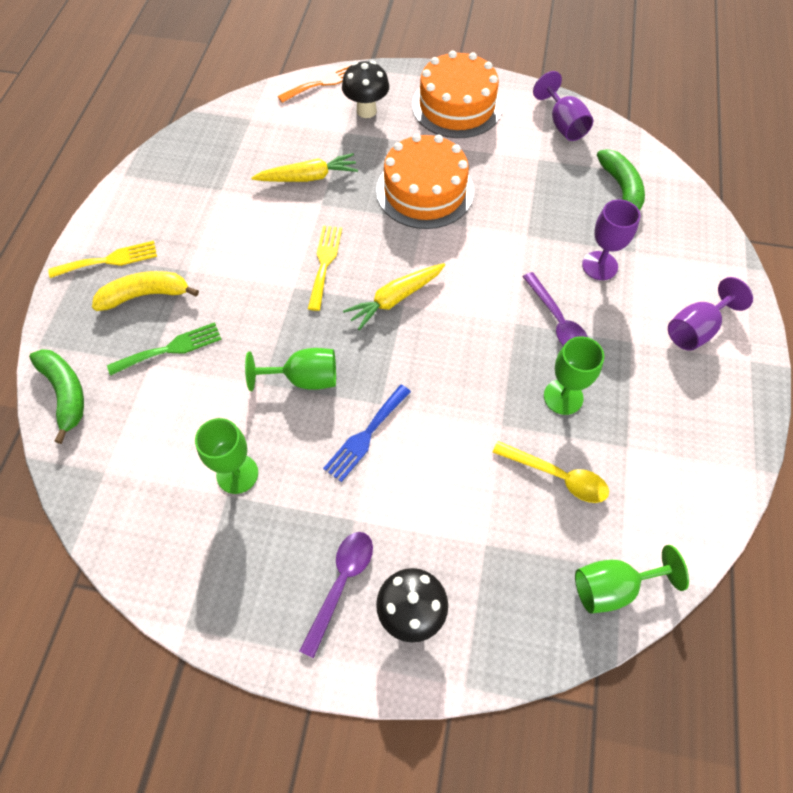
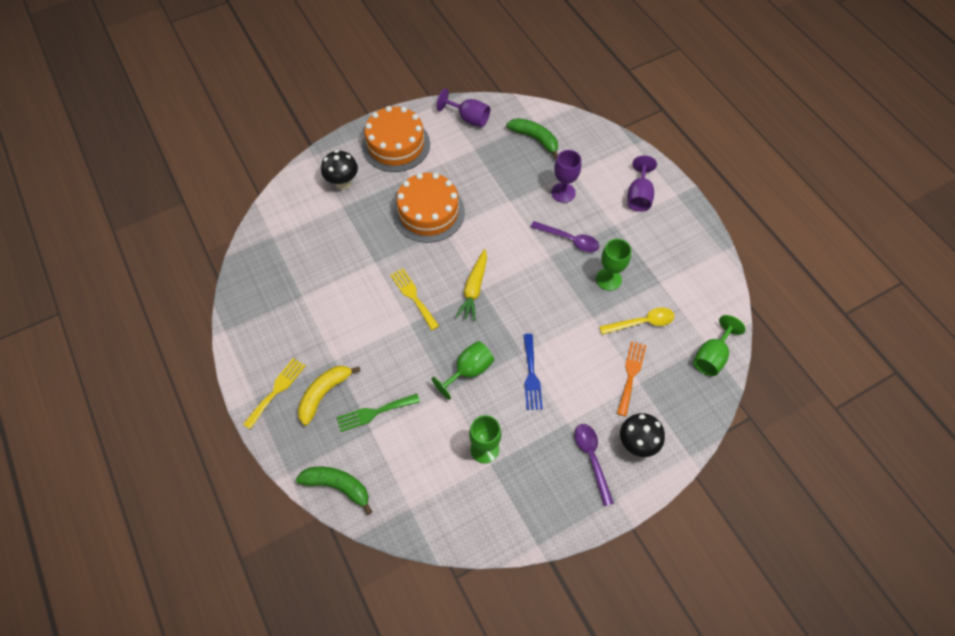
camera: 40 degrees left, 0 degrees up
(170, 349) = (374, 412): green fork -> green fork turned 135 degrees counterclockwise
(308, 177) = (350, 250): yellow carrot -> none
(323, 83) = (296, 181): orange fork -> orange fork (631, 374)

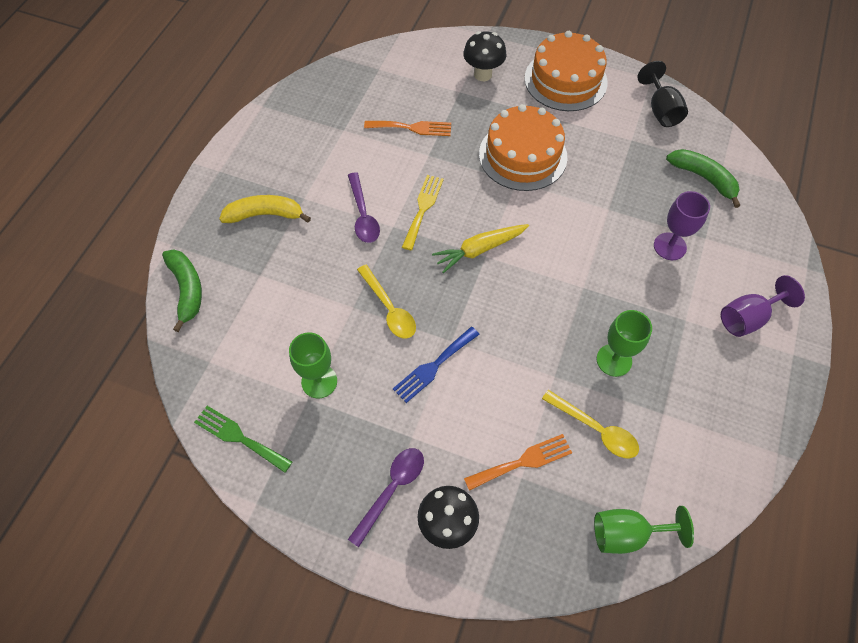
camera: 50 degrees right, 0 degrees up
(276, 390) = (239, 179): yellow fork -> none
(343, 255) = (412, 128): none -> orange fork
(374, 412) = (279, 265): green fork -> green fork (239, 437)
(469, 118) = (660, 110): purple goblet -> black goblet
(469, 370) = (389, 308): green goblet -> yellow spoon
(535, 139) = (703, 178): green banana -> green banana turned 45 degrees counterclockwise
(569, 240) = (621, 291): purple spoon -> purple spoon (363, 215)

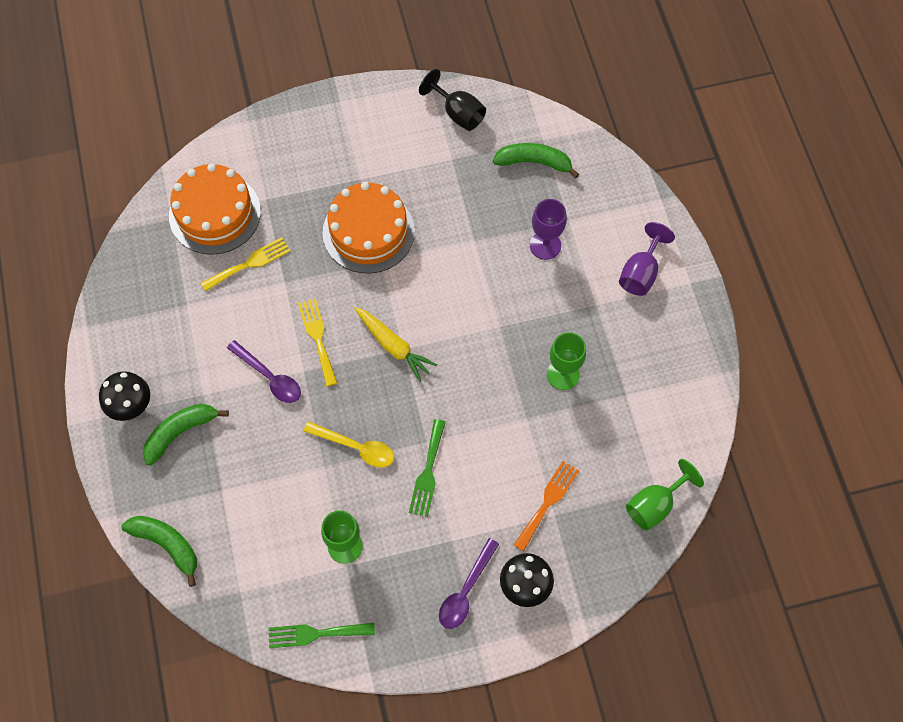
camera: 35 degrees left, 5 degrees up
(265, 214) = (180, 432): yellow banana -> green banana
(391, 490) = (466, 591): purple spoon -> purple spoon turned 150 degrees counterclockwise
(412, 128) = (249, 263): orange fork -> yellow fork
(433, 366) = (427, 472): blue fork -> green fork
(479, 250) = (393, 346): yellow carrot -> yellow carrot turned 75 degrees counterclockwise
(483, 74) = (275, 168): black mushroom -> black mushroom (132, 407)
(565, 80) = (355, 130): orange cake -> orange cake (215, 213)
(595, 429) = (584, 440): yellow spoon -> none

